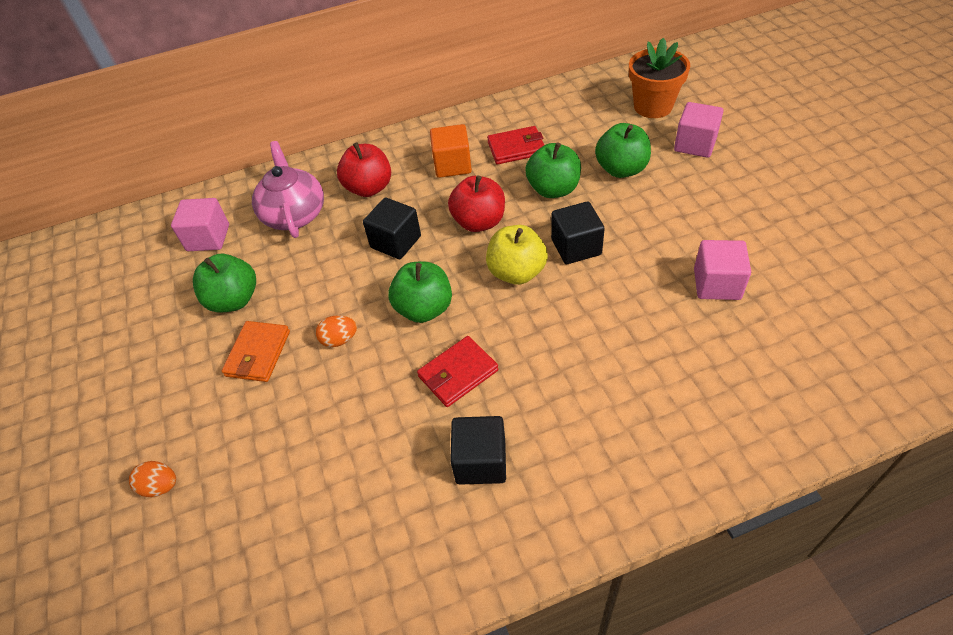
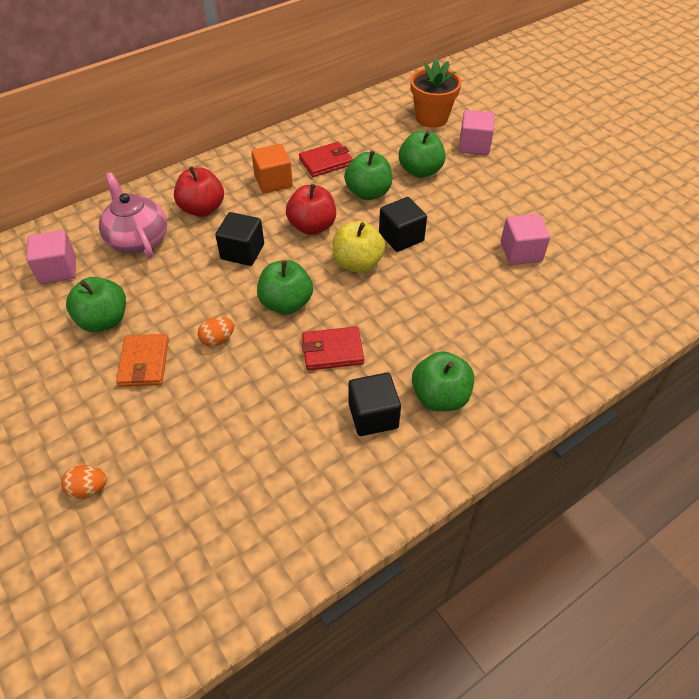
camera: 20 degrees left, 0 degrees up
(458, 373) = (332, 351): red wallet -> red wallet turned 45 degrees clockwise
(566, 453) = (440, 397): none -> green apple

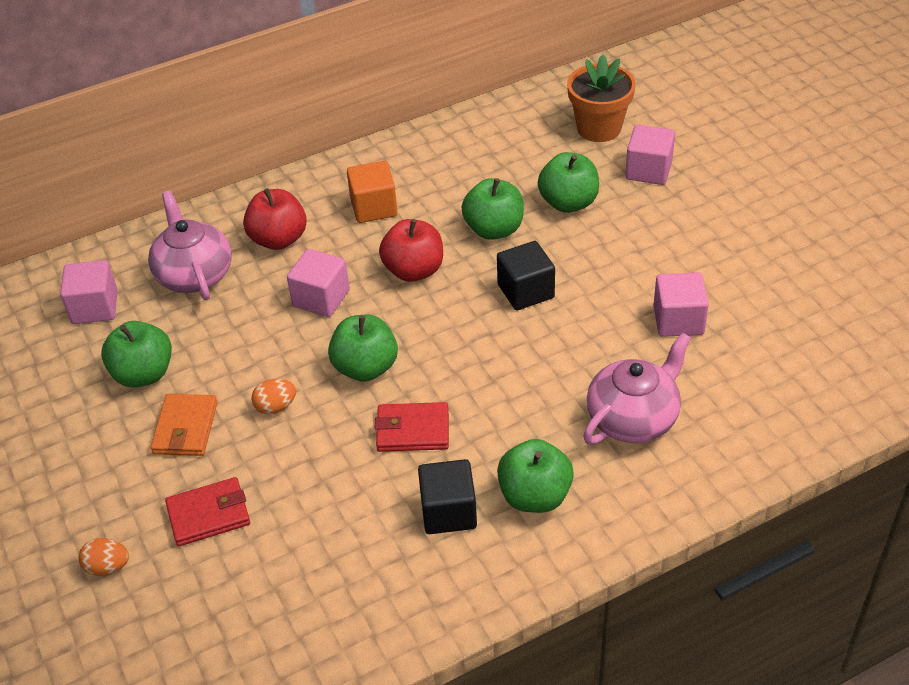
camera: 10 degrees right, 5 degrees down
(242, 252) = (321, 298): black cube -> pink cube
(326, 162) = (446, 184): red wallet -> red wallet (209, 514)
(357, 263) = (463, 322): yellow apple -> none
(504, 328) = (633, 418): none -> pink teapot

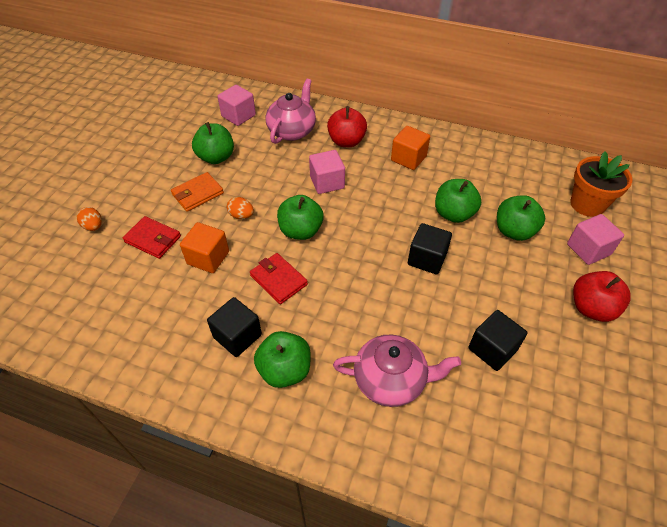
camera: 45 degrees right, 5 degrees up
(305, 476) = (208, 258): none -> orange cube
(414, 270) = (386, 203): red apple -> red apple (591, 308)
(678, 320) = (492, 349): pink cube -> black cube

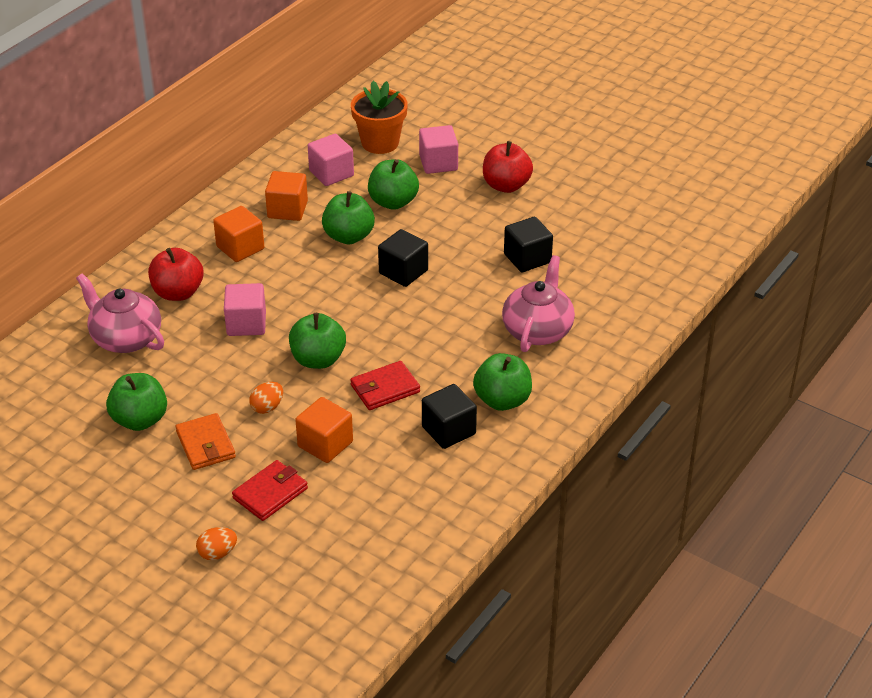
camera: 75 degrees left, 10 degrees down
(238, 116) = (57, 387): pink cube -> pink cube (331, 173)
(466, 171) = (287, 210): none -> orange cube

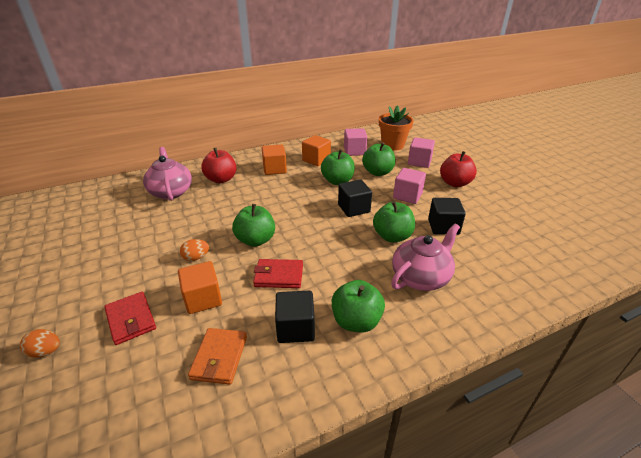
camera: 30 degrees right, 5 degrees down
(140, 420) = (123, 236): green apple -> green apple (392, 236)
(205, 444) = (136, 266): orange wallet -> orange wallet (219, 357)
(246, 324) = (237, 206): pink cube -> pink cube (407, 196)
(270, 493) = (131, 319): red wallet -> red wallet turned 75 degrees clockwise

